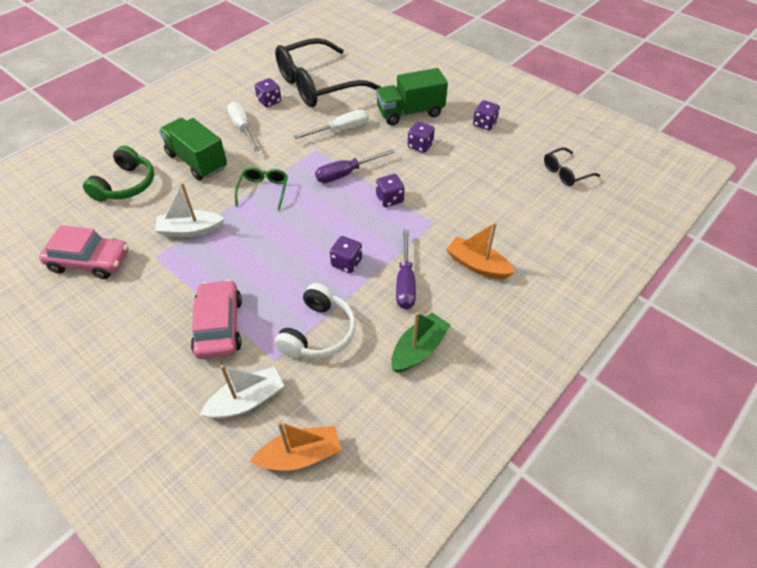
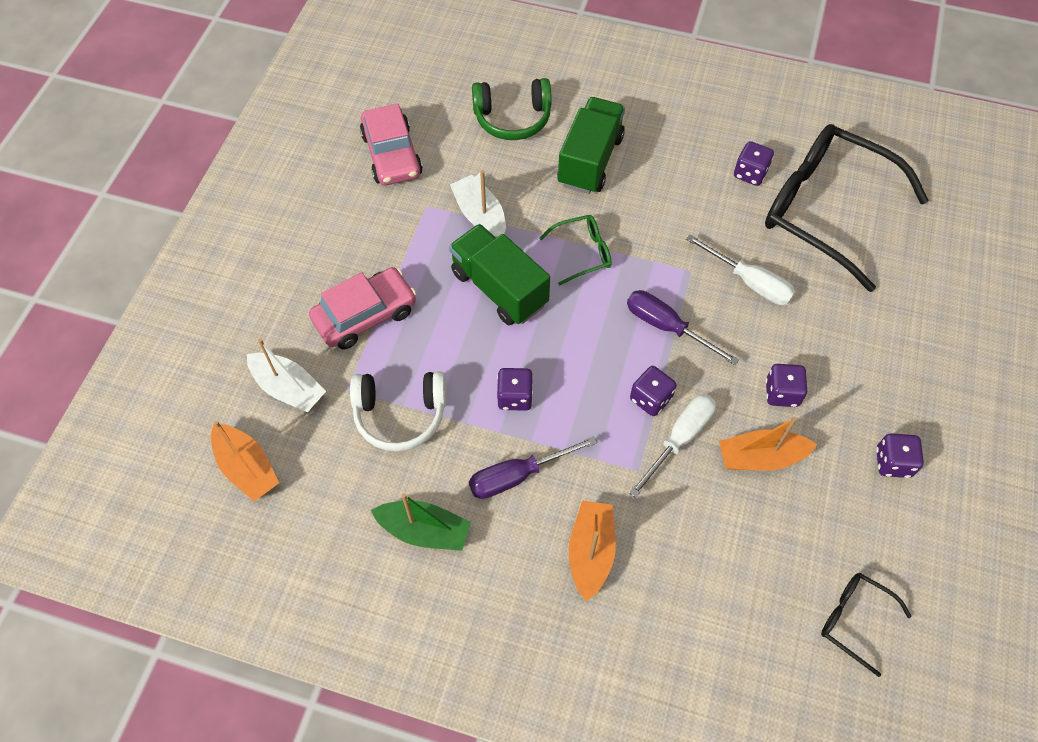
camera: 65 degrees right, 10 degrees up
(243, 128) = (678, 173): white screwdriver -> white screwdriver (679, 439)
(410, 113) = (847, 351): green truck -> green truck (499, 288)
(454, 169) = (760, 457): none -> orange boat

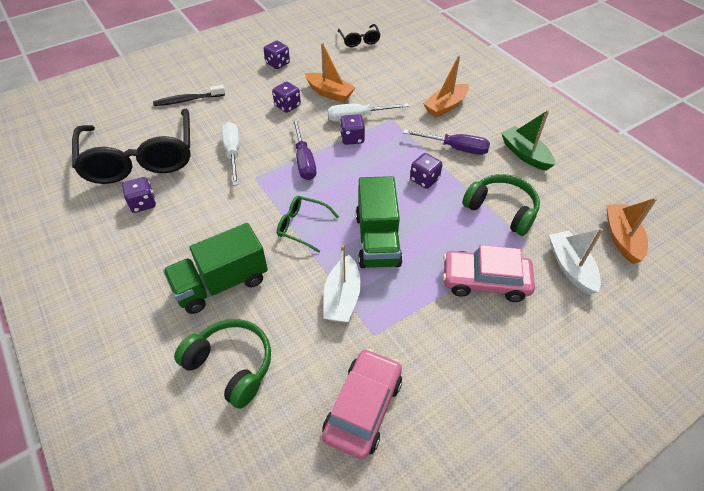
camera: 140 degrees left, 10 degrees down
(400, 415) = (501, 210): white headphones -> green headphones
(899, 313) = (187, 100): none -> black toothbrush

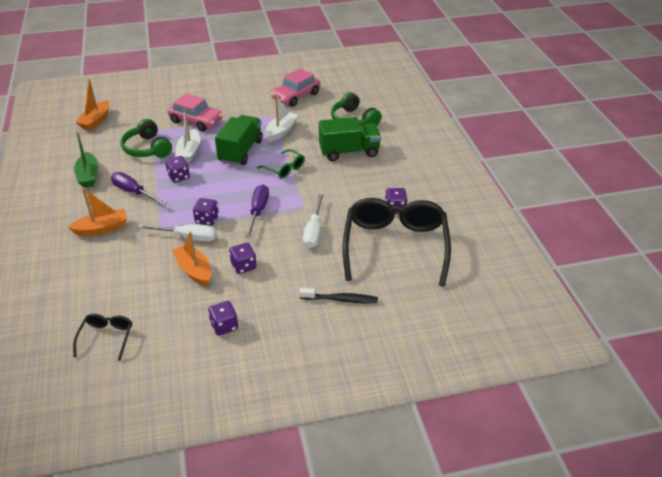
camera: 160 degrees left, 10 degrees down
(570, 267) = (142, 116): white boat -> white boat (189, 152)

